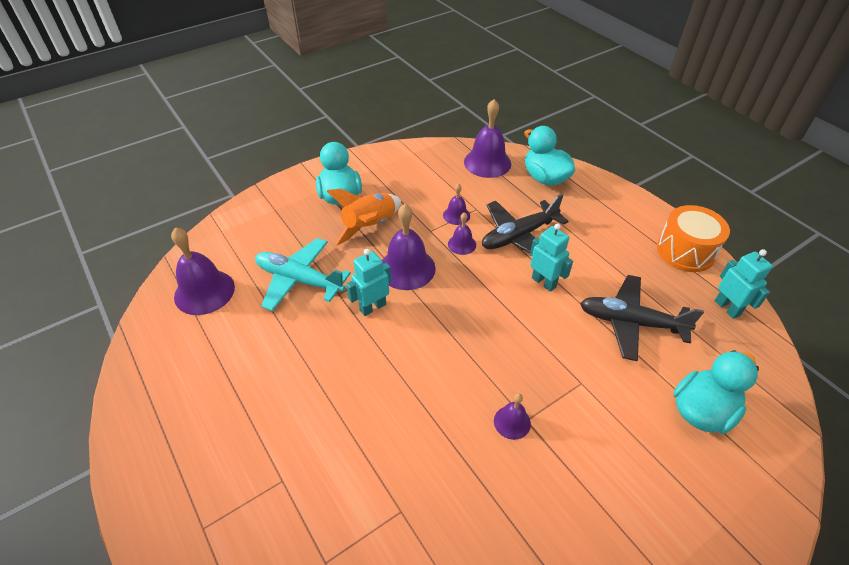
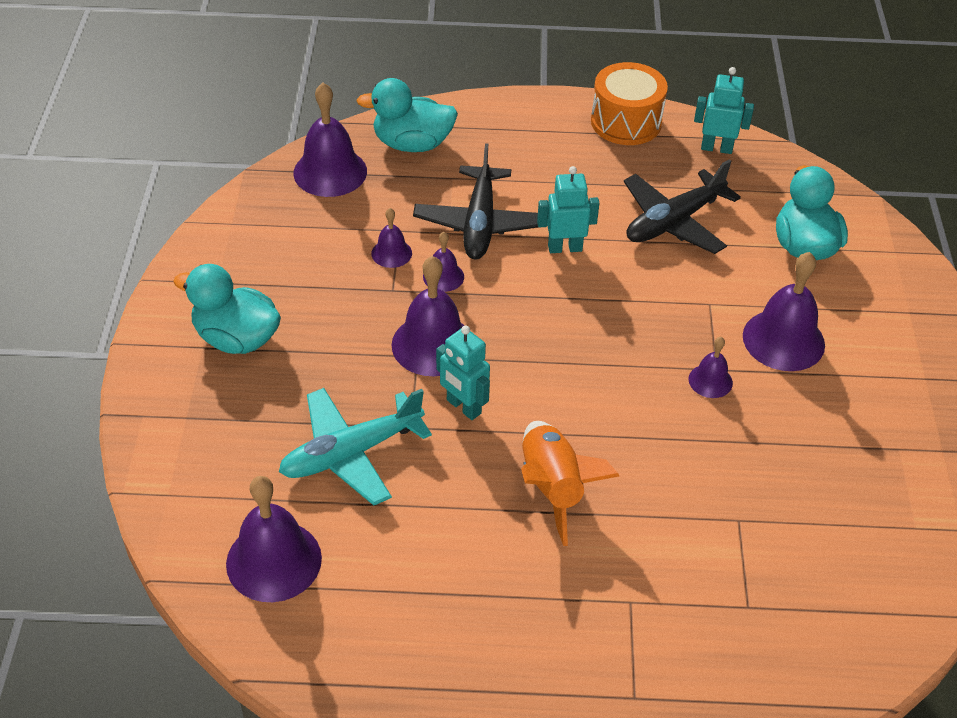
camera: 55 degrees left, 0 degrees up
(370, 226) = (325, 339): orange rocket -> orange rocket (552, 487)
(372, 307) = (463, 407): turquoise robot -> turquoise robot turned 45 degrees counterclockwise
(596, 448) = (783, 340): none -> purple bell

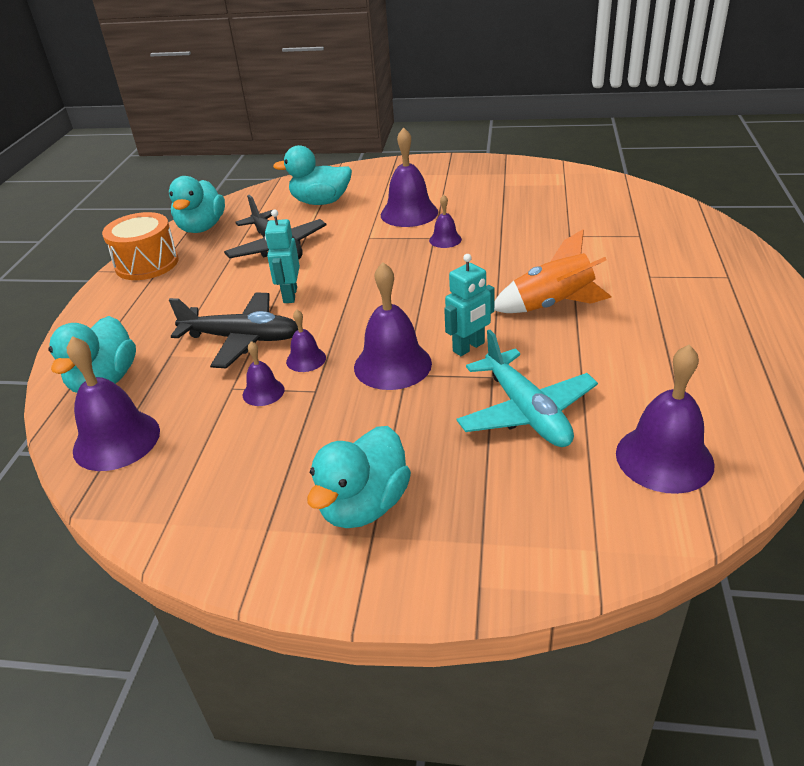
camera: 80 degrees left, 10 degrees down
(716, 148) = (202, 227): turquoise robot -> turquoise duck

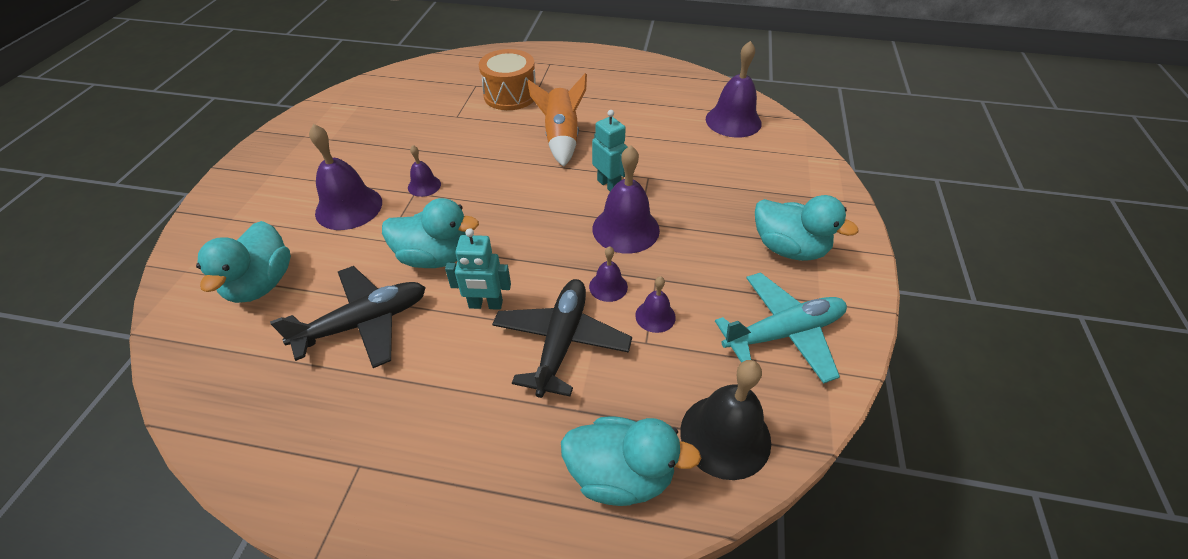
camera: 90 degrees left, 10 degrees up
(116, 440) = (725, 436): purple bell -> black bell
(147, 264) = (328, 485): orange drum -> orange drum (510, 95)
(202, 227) = (246, 422): turquoise duck -> turquoise duck (435, 257)
(526, 411) = (689, 166): turquoise plane -> turquoise plane (783, 333)

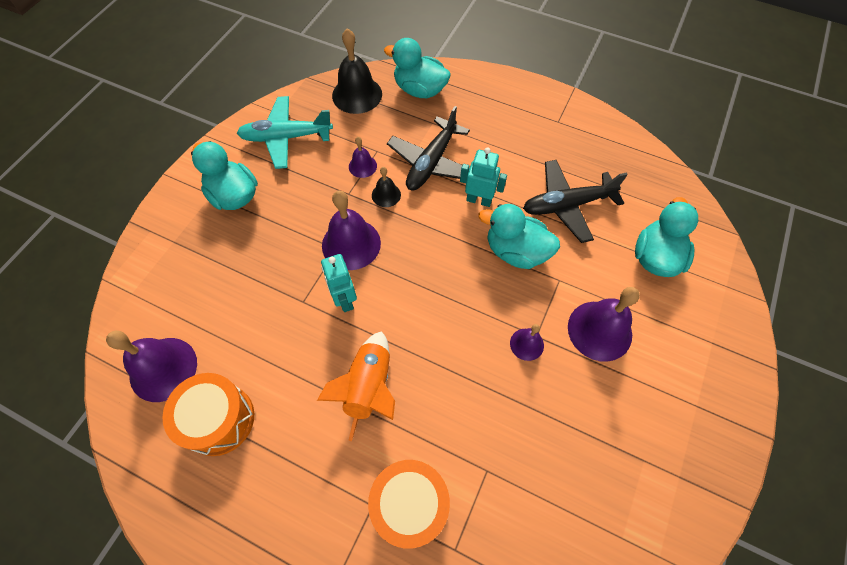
camera: 165 degrees left, 15 degrees up
(608, 286) = (386, 195): purple bell -> black bell
(668, 106) = (219, 419): none -> orange drum

